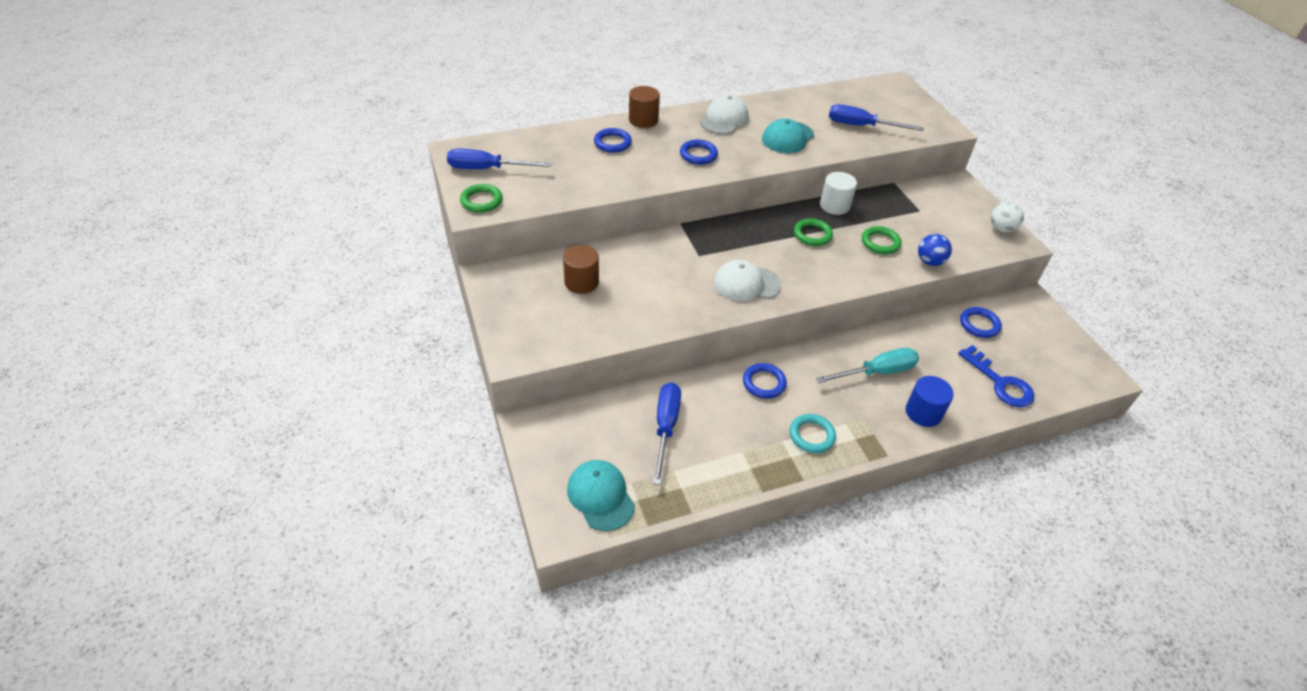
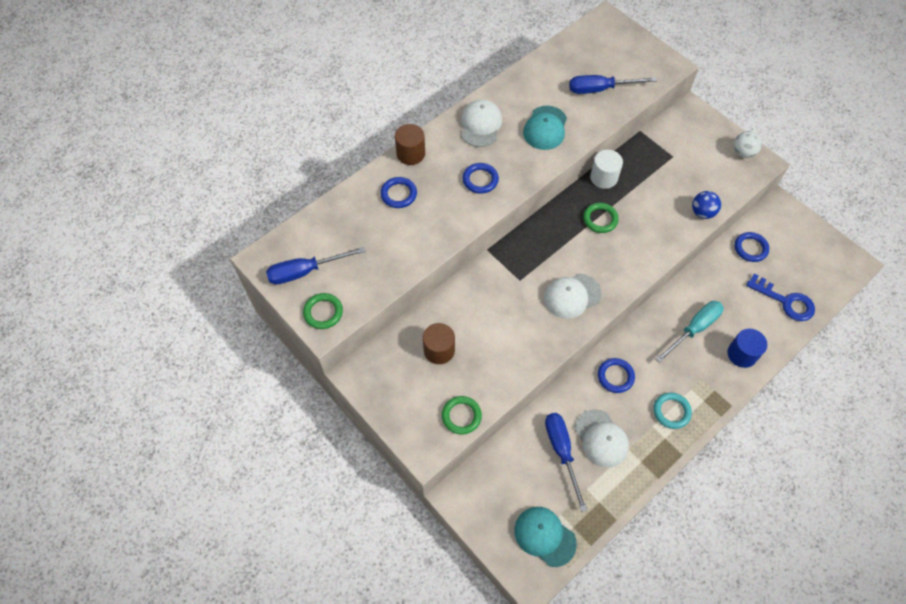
camera: 20 degrees left, 15 degrees up
(717, 431) = (601, 438): none -> white cap
(880, 243) = (656, 206): green ring -> green ring (461, 416)

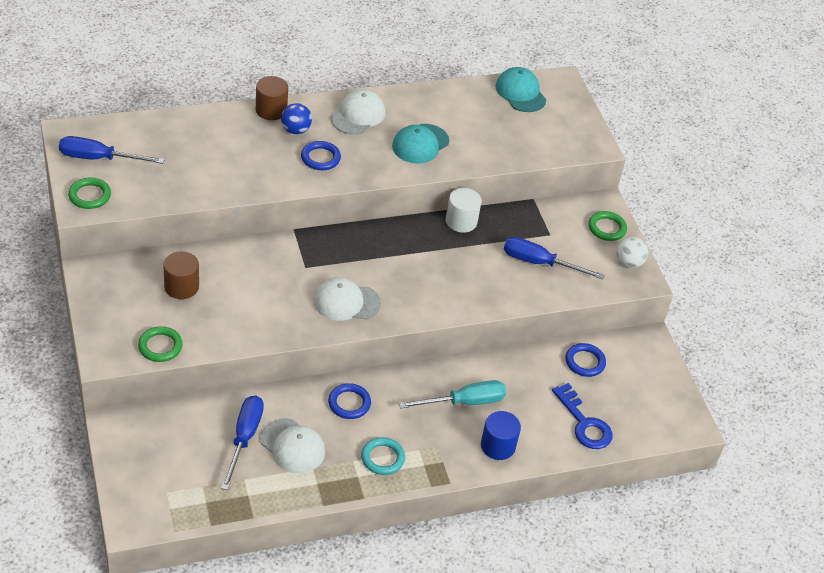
camera: 20 degrees right, 15 degrees down
(398, 194) = (233, 136): blue ring -> none
(544, 536) = (172, 496): turquoise cap -> turquoise cap (520, 93)
(600, 89) = (504, 135): blue screwdriver -> blue screwdriver (539, 263)
(600, 219) = (428, 253): green ring -> green ring (607, 228)
(601, 438) = (292, 446): white cap -> white cap turned 45 degrees counterclockwise
(702, 212) = (540, 293): blue ball -> blue ball (295, 130)

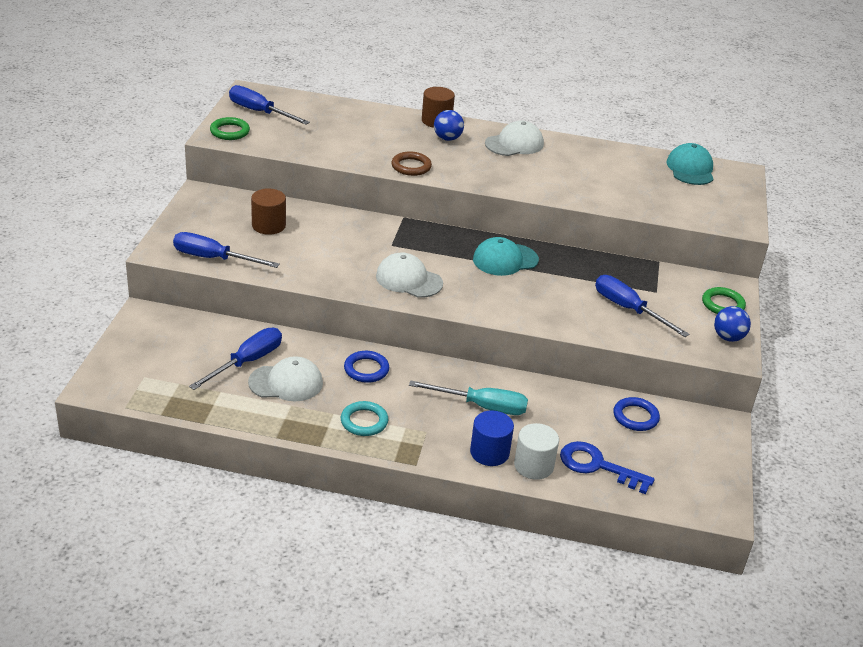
camera: 30 degrees right, 10 degrees down
(160, 346) = (213, 258): green ring -> blue screwdriver
(287, 179) = (411, 166): none -> brown ring
(292, 446) = (286, 383): white cap -> white cap turned 75 degrees counterclockwise
(320, 158) = (454, 161): blue ring -> none
(420, 144) = (558, 177): turquoise cap -> turquoise cap (505, 260)
(461, 221) = (570, 256): white cylinder -> white cylinder (533, 465)
(584, 423) = (598, 466): blue key -> blue key turned 120 degrees clockwise
(629, 263) = (728, 337): white ball -> blue ball

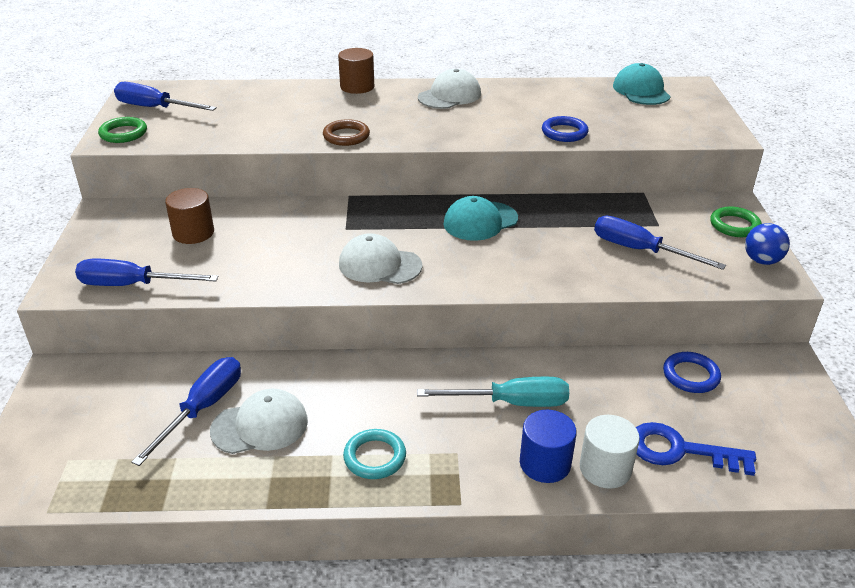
camera: 10 degrees left, 0 degrees up
(366, 369) = (356, 385): blue ring -> blue ring (564, 132)
(447, 138) = (375, 102): blue ball -> none

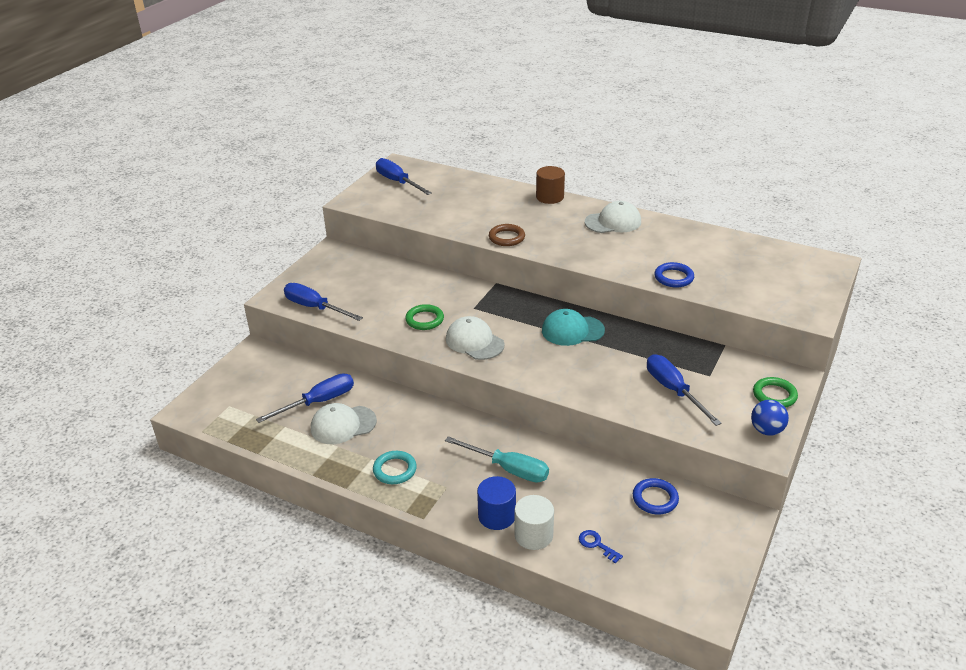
camera: 30 degrees right, 0 degrees up
(123, 133) = (364, 198): green ring -> green ring (424, 320)
(193, 233) = (374, 282): brown cylinder -> none
(260, 426) = (343, 425): white cap -> white cap turned 150 degrees clockwise
(641, 91) = (779, 256): turquoise cap -> none
(680, 450) = (597, 545): blue key -> blue key, size x0.52

